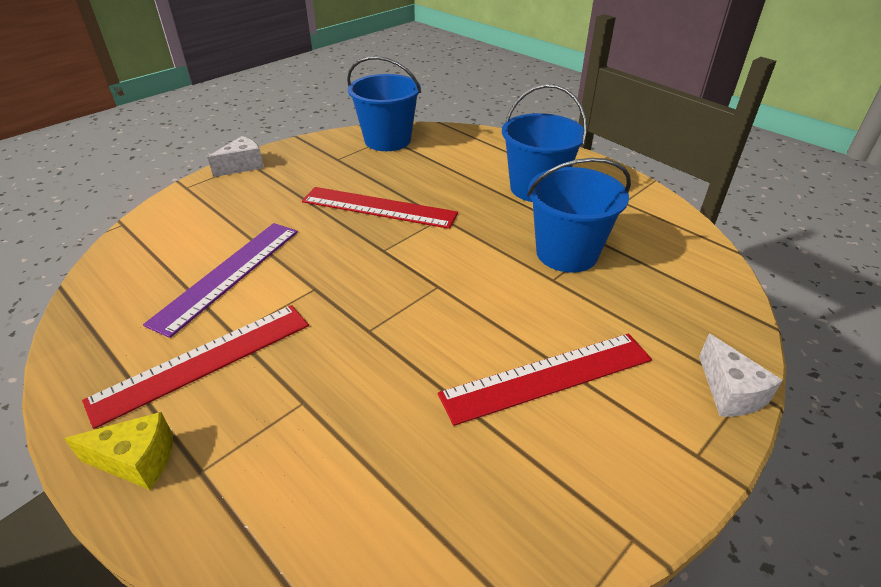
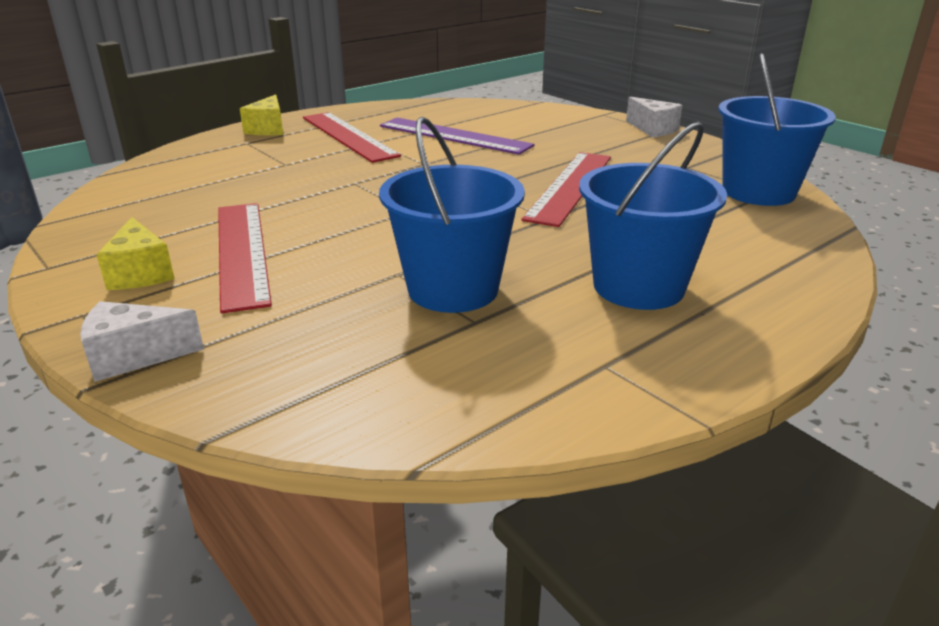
camera: 95 degrees right, 10 degrees down
(613, 441) = (140, 273): none -> yellow cheese

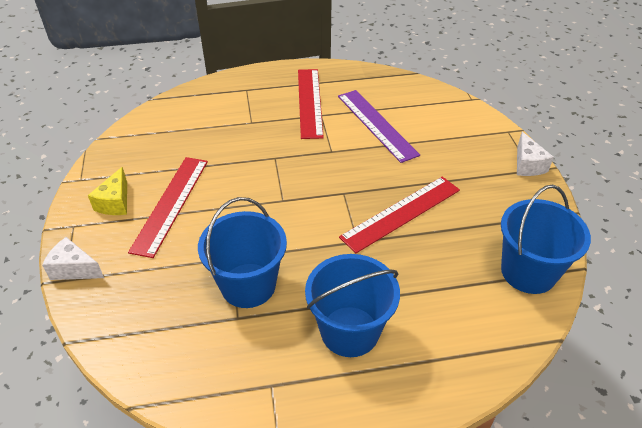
camera: 30 degrees right, 15 degrees up
(268, 129) = (269, 77): yellow cheese -> none

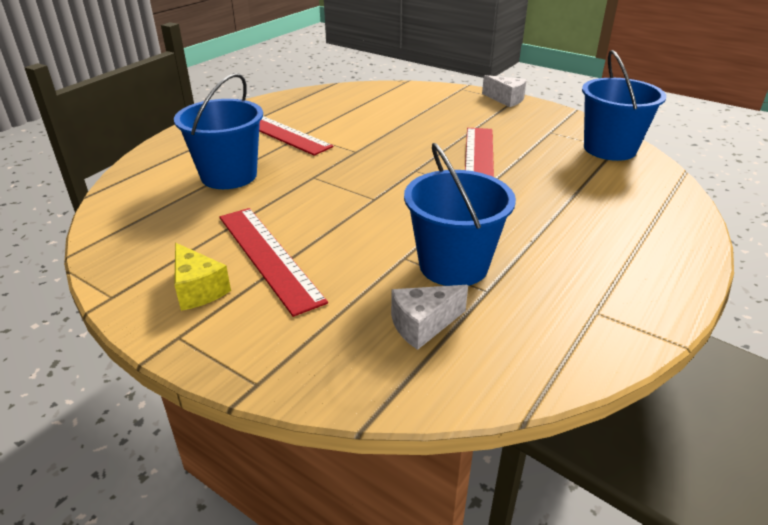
camera: 45 degrees left, 10 degrees down
(74, 269) = (251, 368): white cheese -> white cheese (423, 325)
(349, 331) = (578, 242): blue bucket -> blue bucket (229, 176)
(376, 124) = (361, 121): purple ruler -> none

